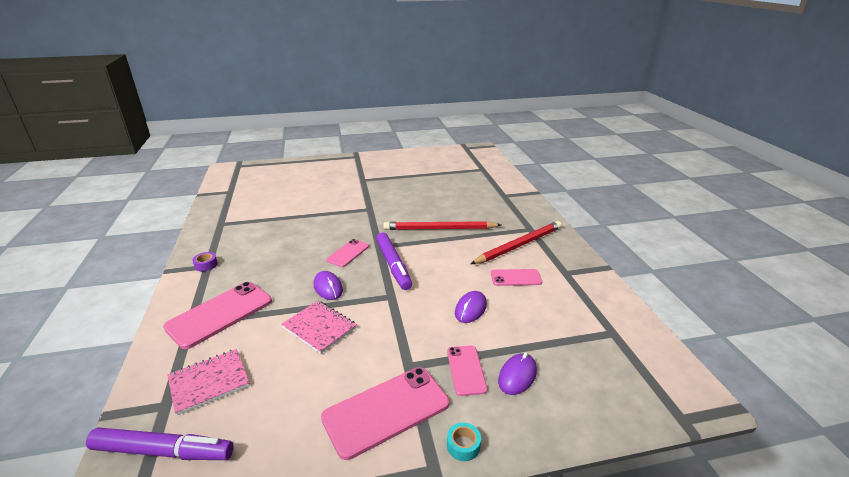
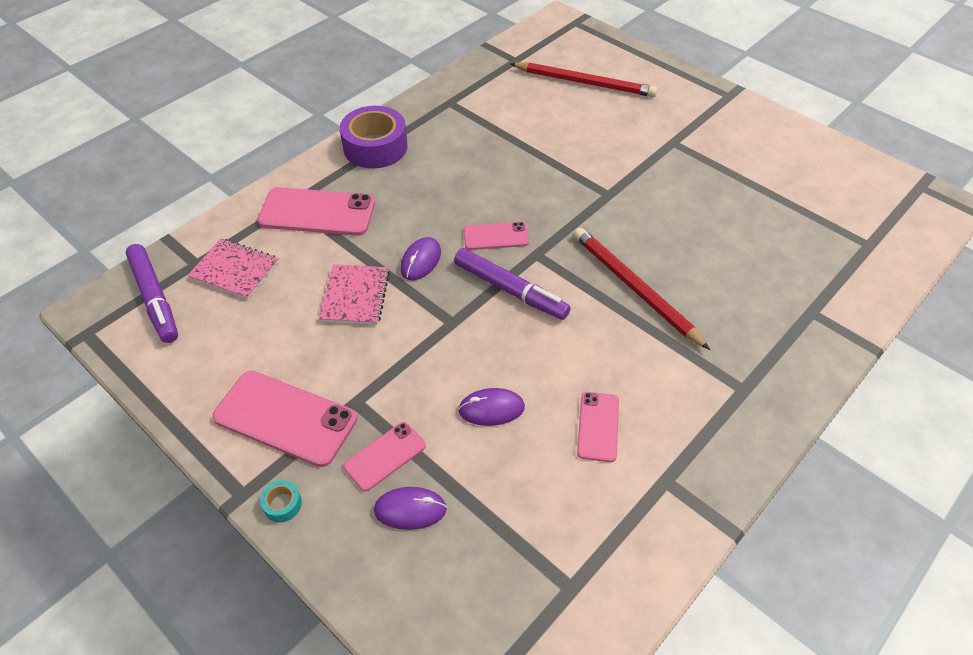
camera: 55 degrees right, 20 degrees up
(206, 265) = (375, 147): purple tape -> purple tape, size x2.43
(393, 265) = (510, 290): purple marker -> purple marker turned 90 degrees counterclockwise
(516, 278) = (598, 426): pink phone -> pink phone turned 45 degrees clockwise
(519, 245) = (683, 395): red pencil -> red pencil (584, 82)

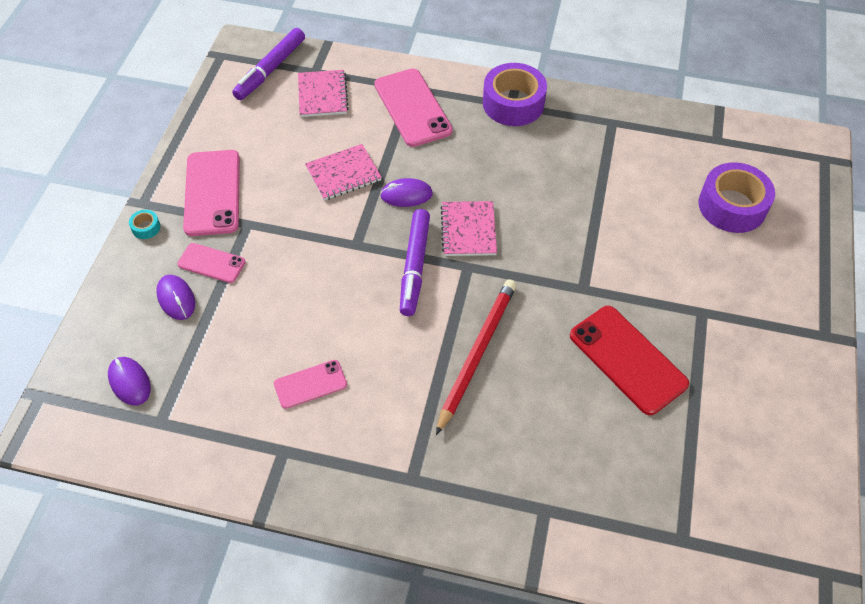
camera: 60 degrees right, 5 degrees up
(491, 409) = (287, 307): purple mouse -> purple mouse (129, 382)
(495, 236) = (468, 230): pink phone -> pink notebook
(584, 82) = (732, 206): red pencil -> purple tape
(693, 201) = (627, 359): none -> red phone

